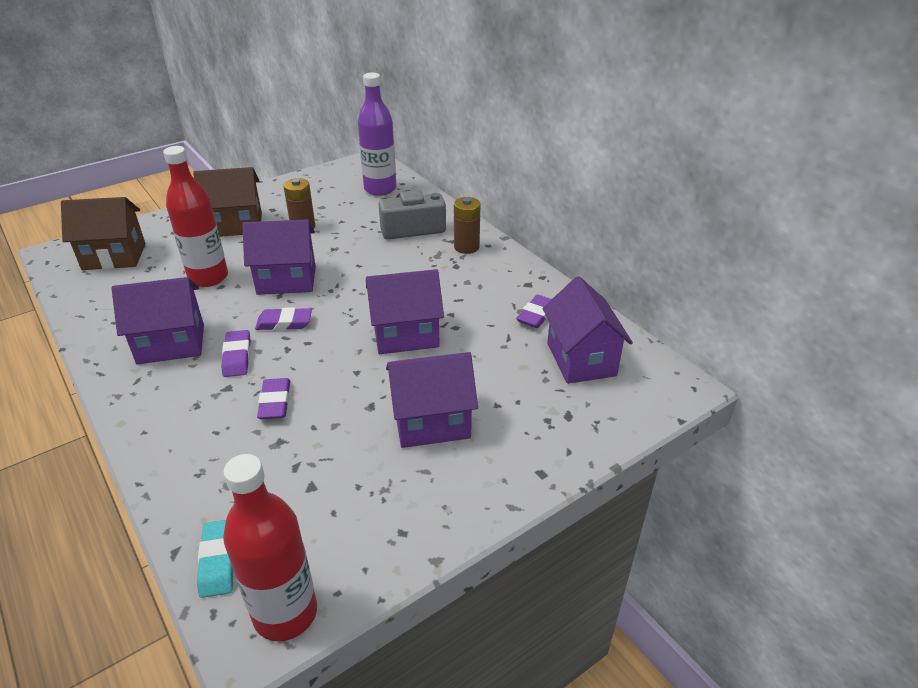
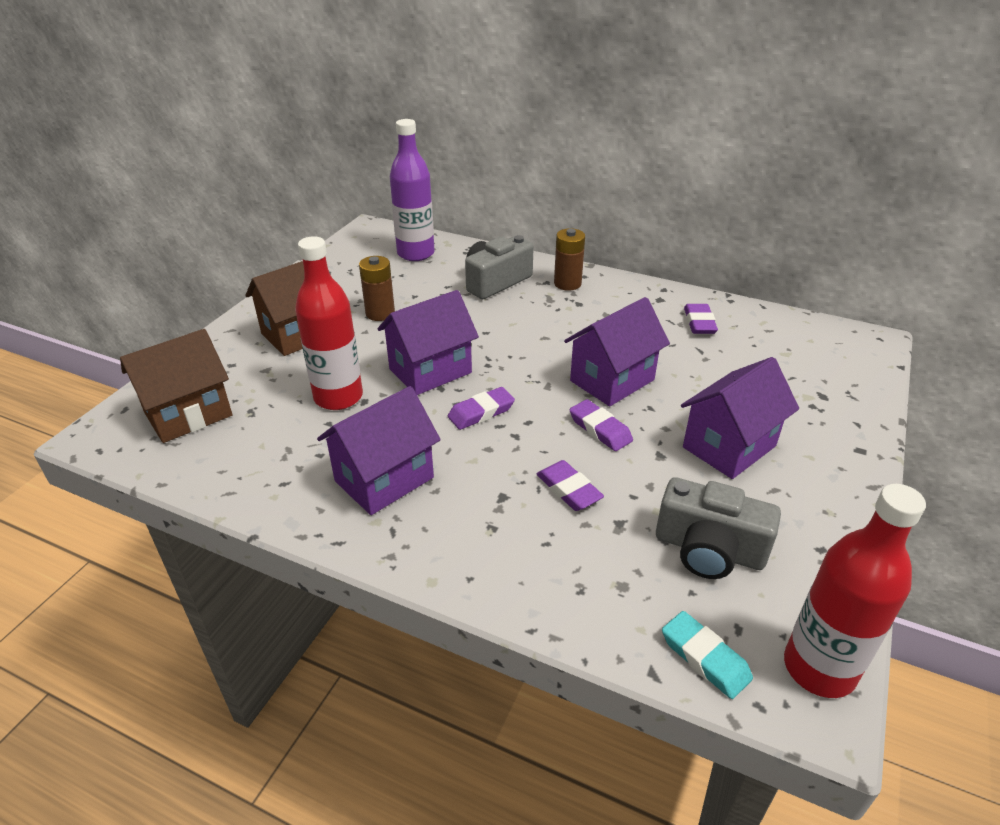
camera: 30 degrees left, 0 degrees up
(237, 357) = (474, 463): purple eraser -> purple eraser (600, 429)
(317, 490) = (709, 549): none -> grey camera
(581, 359) = (777, 347): purple house -> none

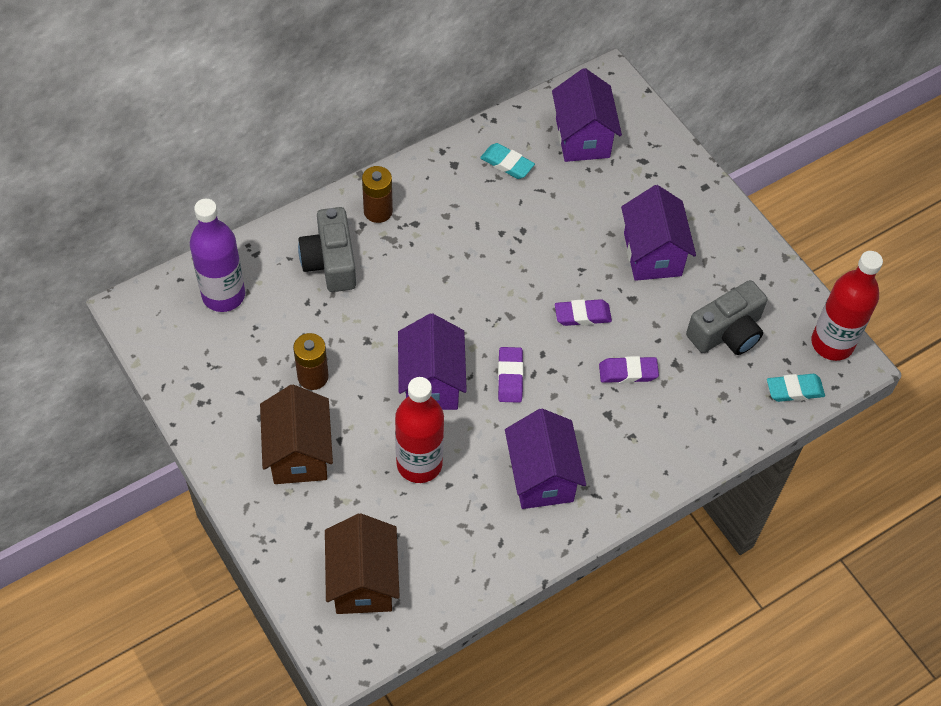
camera: 60 degrees left, 20 degrees up
(612, 380) = (534, 271): purple house -> purple house (582, 138)
(699, 323) = (507, 164): purple eraser -> turquoise eraser

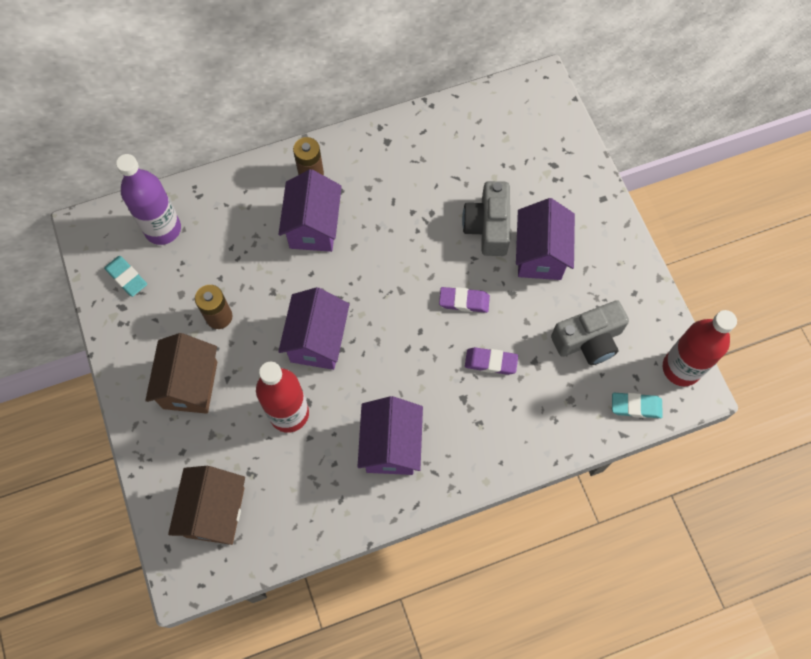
camera: 15 degrees right, 10 degrees up
(330, 262) = (259, 214): grey camera -> grey camera (488, 227)
(507, 164) = (433, 148): turquoise eraser -> turquoise eraser (126, 277)
(510, 377) = (386, 348): purple eraser -> none
(582, 138) = (505, 134): purple house -> purple house (313, 227)

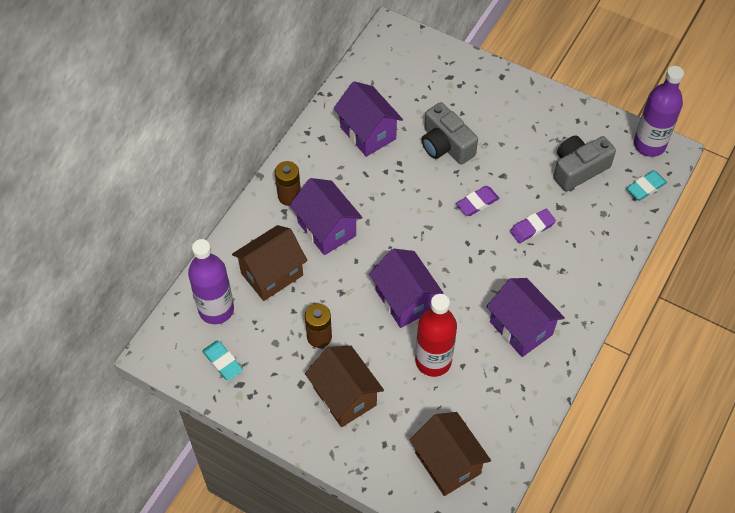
camera: 40 degrees left, 10 degrees down
(126, 277) = (222, 362): turquoise eraser -> turquoise eraser turned 45 degrees clockwise
(233, 232) = (272, 274): none -> brown house
(540, 255) = (496, 139): purple house -> purple house (368, 133)
(588, 340) = (578, 169): grey camera -> grey camera turned 150 degrees counterclockwise
(681, 368) = (649, 145): red bottle -> purple bottle

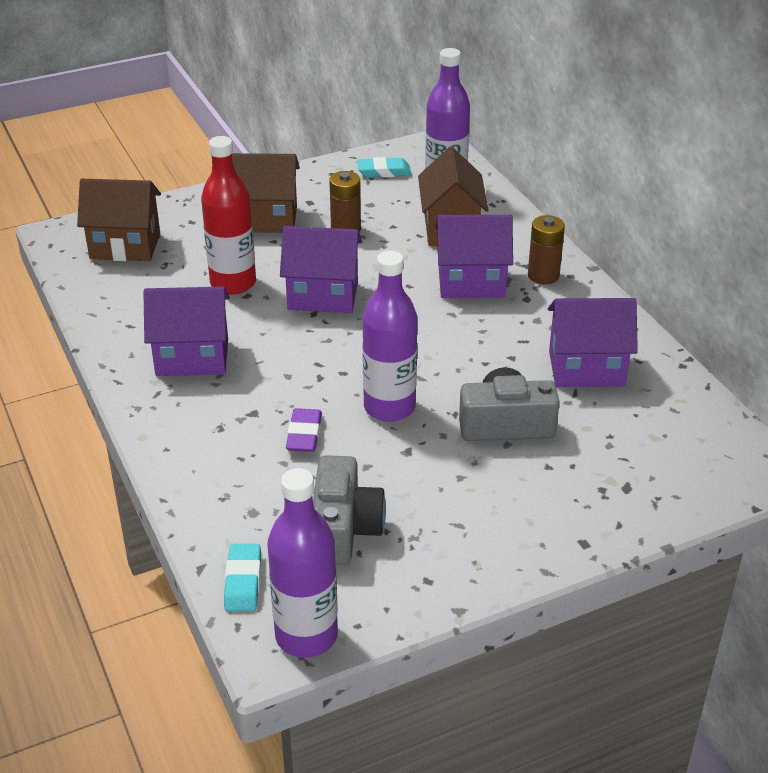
camera: 125 degrees right, 20 degrees down
(477, 203) = (389, 407): purple eraser -> purple bottle

